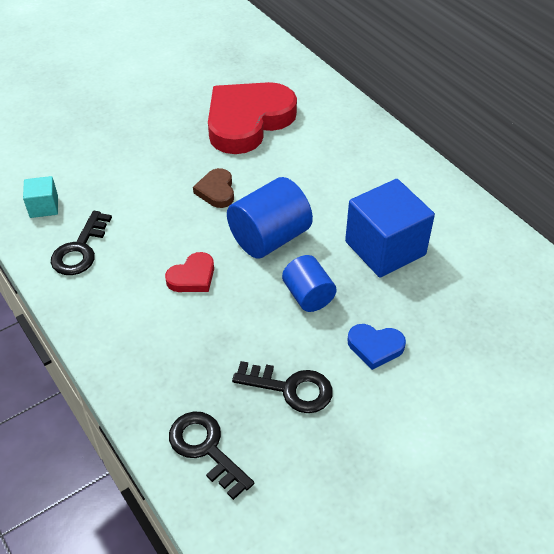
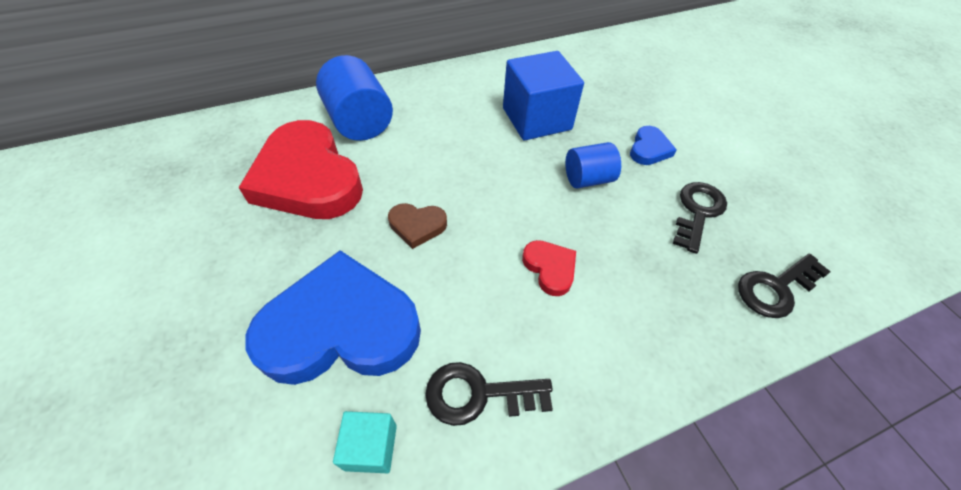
camera: 80 degrees left, 5 degrees up
(80, 249) = (478, 394): black key -> black key turned 150 degrees clockwise
(120, 174) = (341, 327): none -> blue heart
(269, 238) = (505, 193): blue cylinder -> blue cylinder (360, 122)

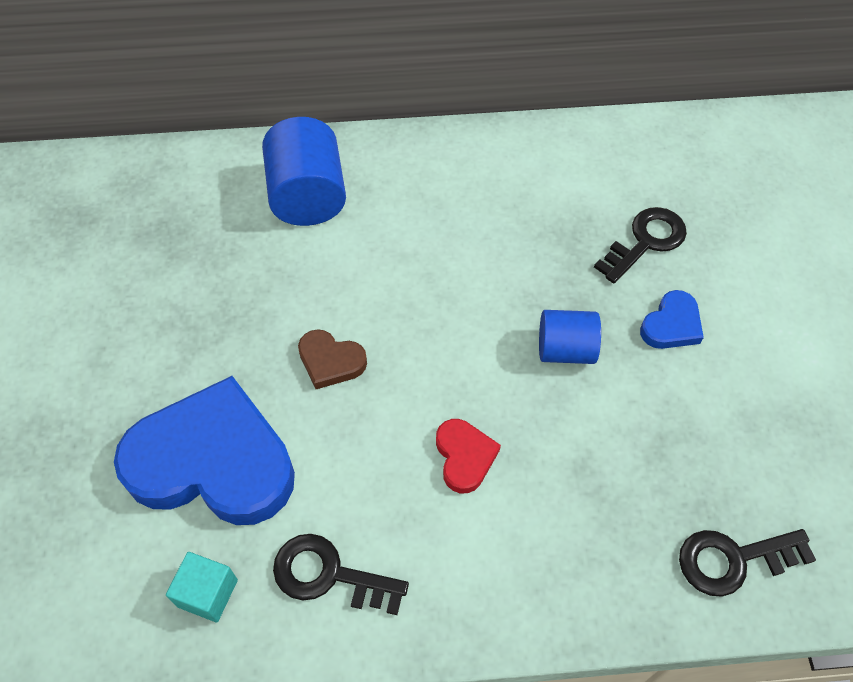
camera: 20 degrees right, 5 degrees up
(308, 178) = (225, 265): red heart -> none
(536, 119) = (538, 241): blue cube -> none
(697, 212) = (689, 433): black key -> black key (645, 241)

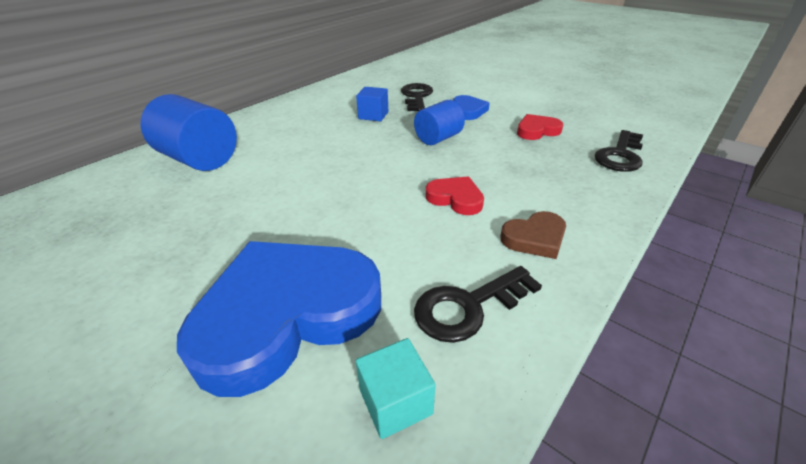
camera: 45 degrees left, 20 degrees down
(330, 361) = (313, 211): brown heart -> brown heart (534, 238)
(546, 244) = (373, 115): none -> blue cube
(701, 434) = (537, 131): none -> red heart

